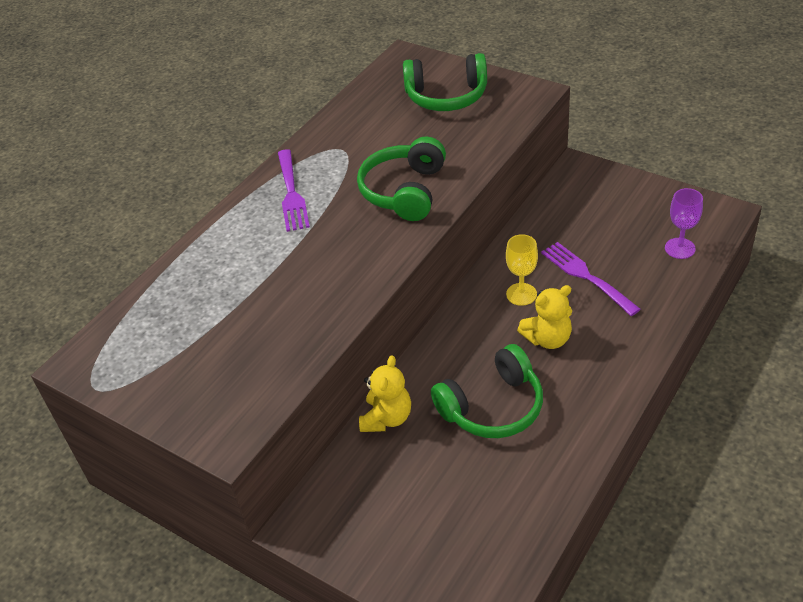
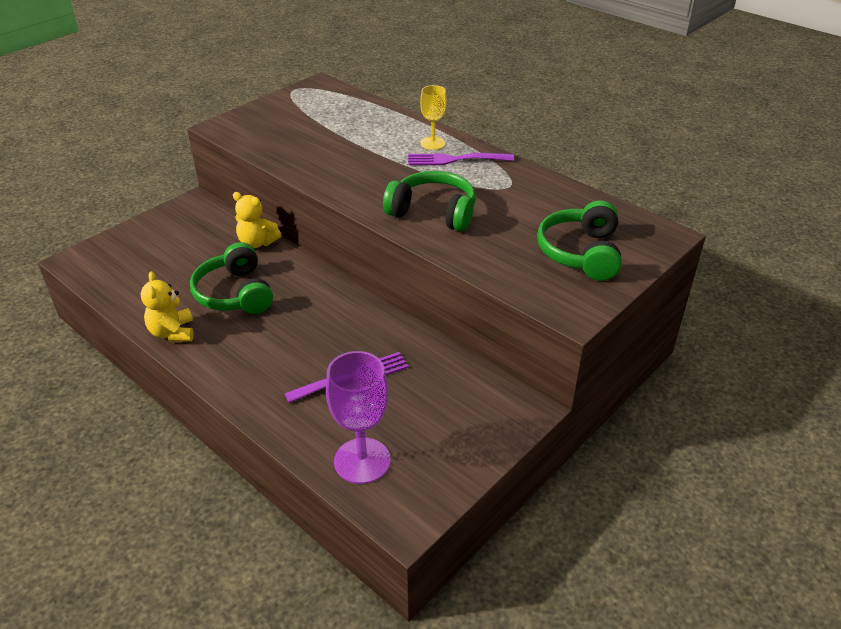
camera: 95 degrees right, 5 degrees down
(521, 294) = (349, 330): yellow goblet -> yellow goblet (433, 143)
(547, 339) = (287, 336): yellow teddy bear -> yellow teddy bear (172, 333)
(680, 248) = (362, 461): purple goblet -> purple goblet, size x1.64

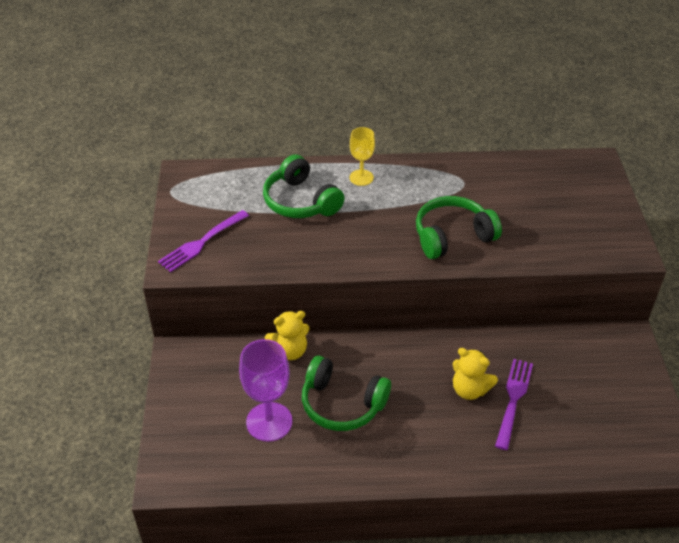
camera: 45 degrees left, 5 degrees up
(172, 333) = (349, 470): yellow teddy bear -> yellow teddy bear (470, 389)
(362, 461) = (600, 447): purple goblet -> purple goblet (269, 422)
(455, 159) = (398, 182): purple fork -> purple fork (201, 242)
(581, 253) = (576, 206): green headphones -> green headphones (300, 201)

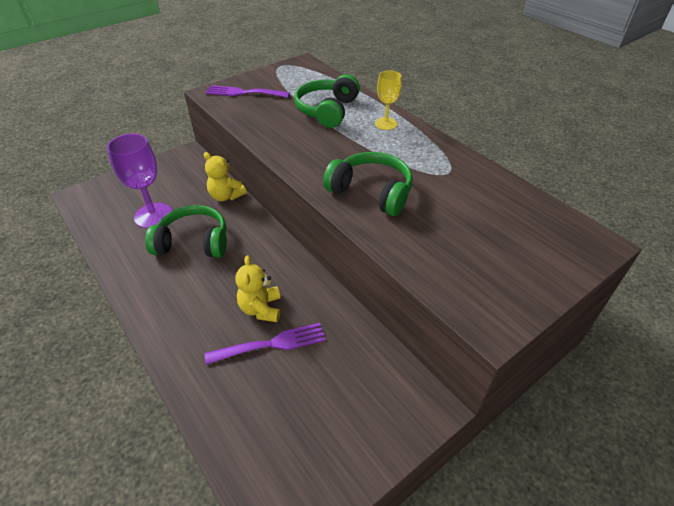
camera: 55 degrees right, 0 degrees up
(342, 404) = (193, 242): green headphones -> green headphones turned 105 degrees clockwise

